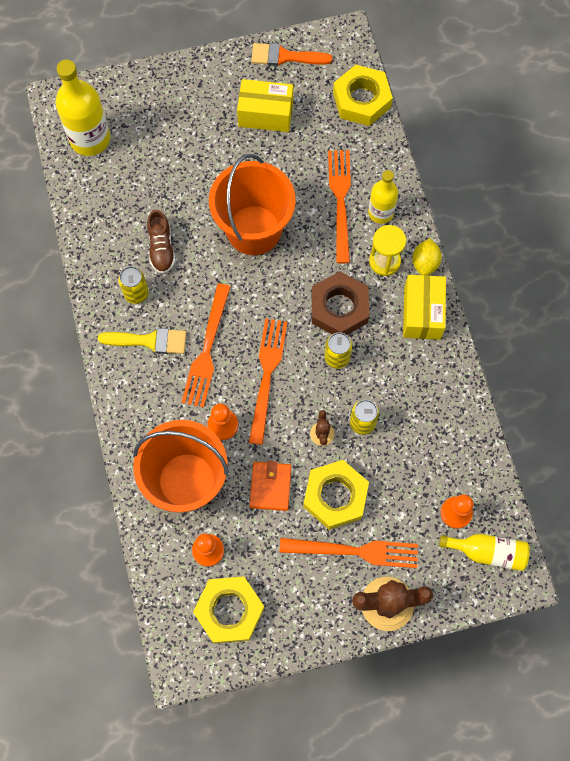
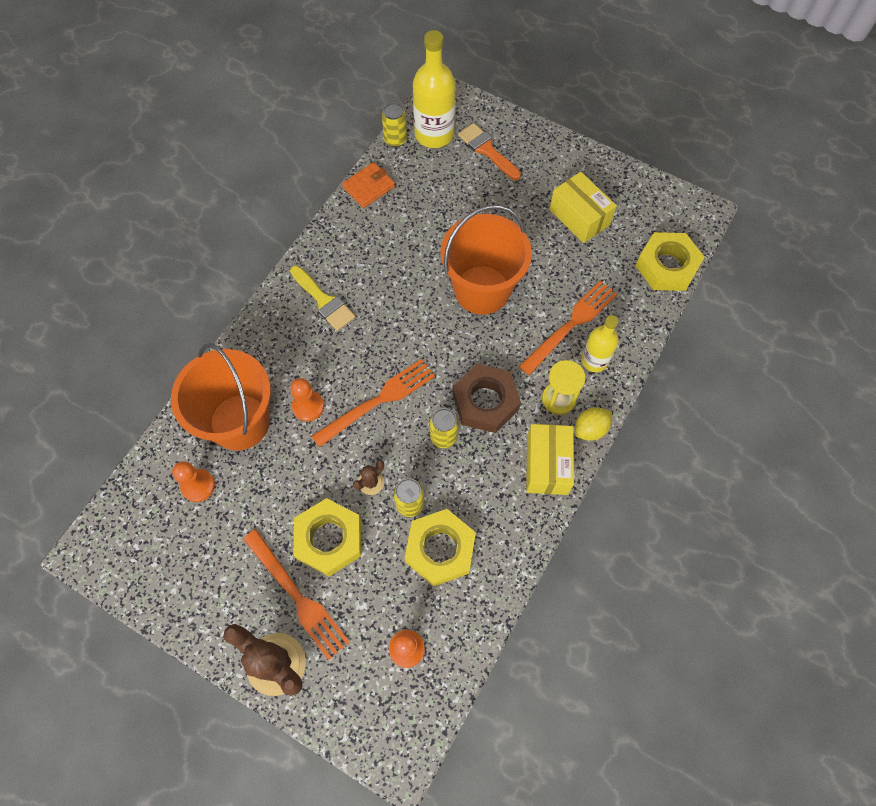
camera: 45 degrees right, 5 degrees down
(136, 293) = (351, 261): yellow can -> yellow can (395, 140)
(161, 248) = (402, 246): brown shoe -> none
(207, 351) = (355, 344): orange fork -> none
(229, 610) = (163, 545): yellow nut -> yellow nut (440, 549)
(270, 486) = (291, 484): orange wallet -> orange wallet (369, 187)
(285, 56) = (637, 189): orange brush -> orange brush (487, 150)
(422, 313) = (547, 465): yellow box -> yellow box turned 45 degrees counterclockwise
(487, 552) = (397, 708): yellow bottle -> none

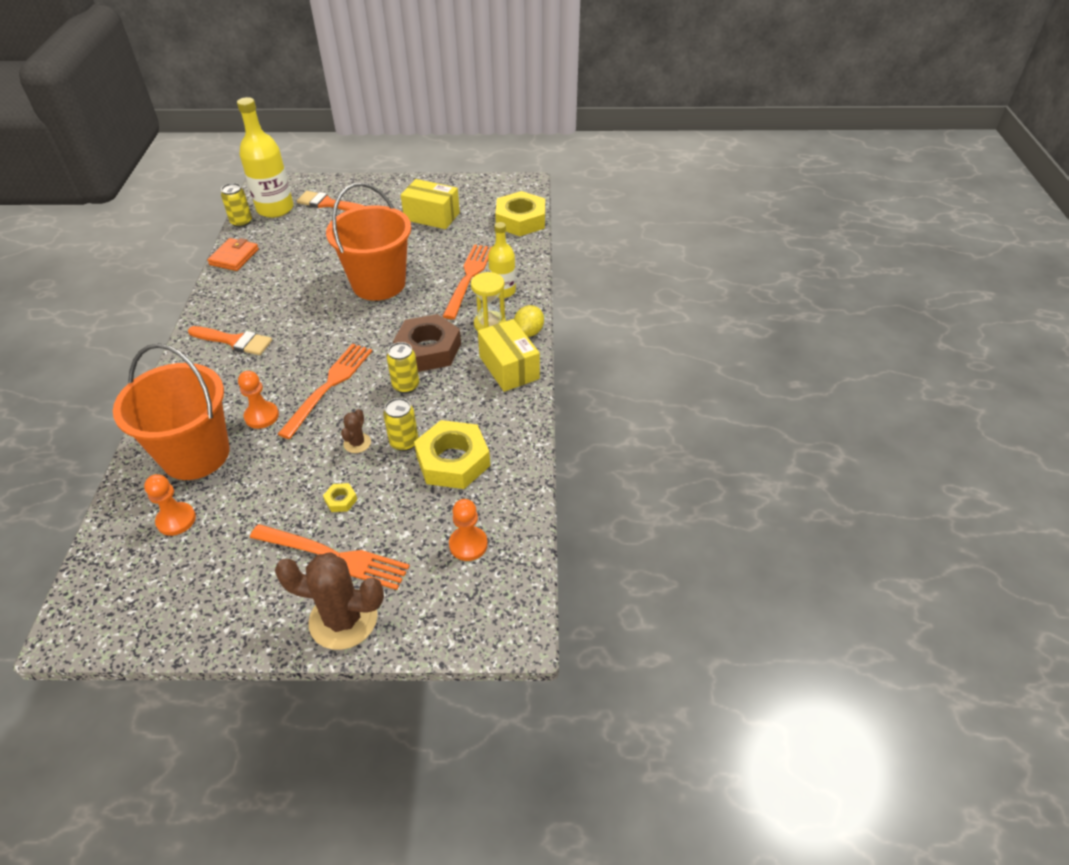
camera: 30 degrees left, 20 degrees down
(324, 301) = (234, 341): yellow brush -> orange brush
(329, 539) = (341, 500): yellow nut -> yellow nut, size x0.41

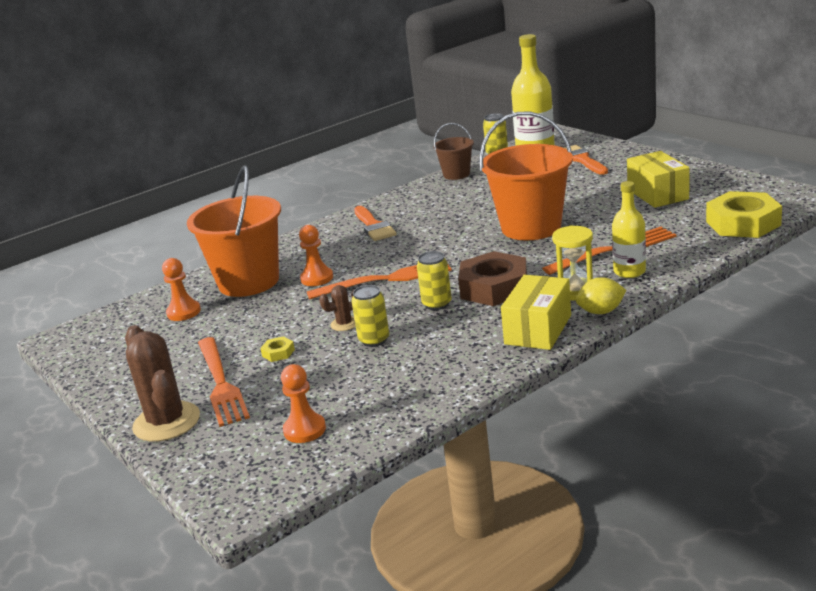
camera: 55 degrees right, 20 degrees down
(234, 257) = (456, 174): orange wallet -> brown bucket
(453, 461) = (386, 370): yellow nut -> none

